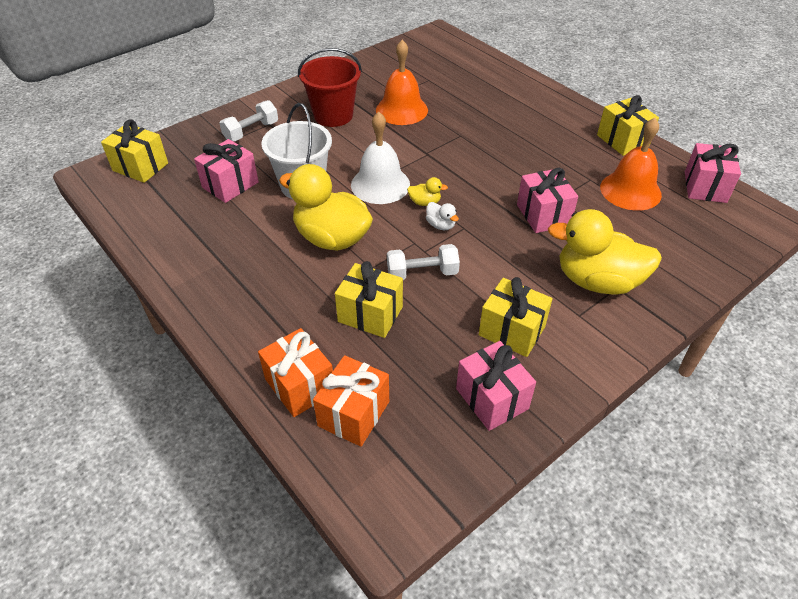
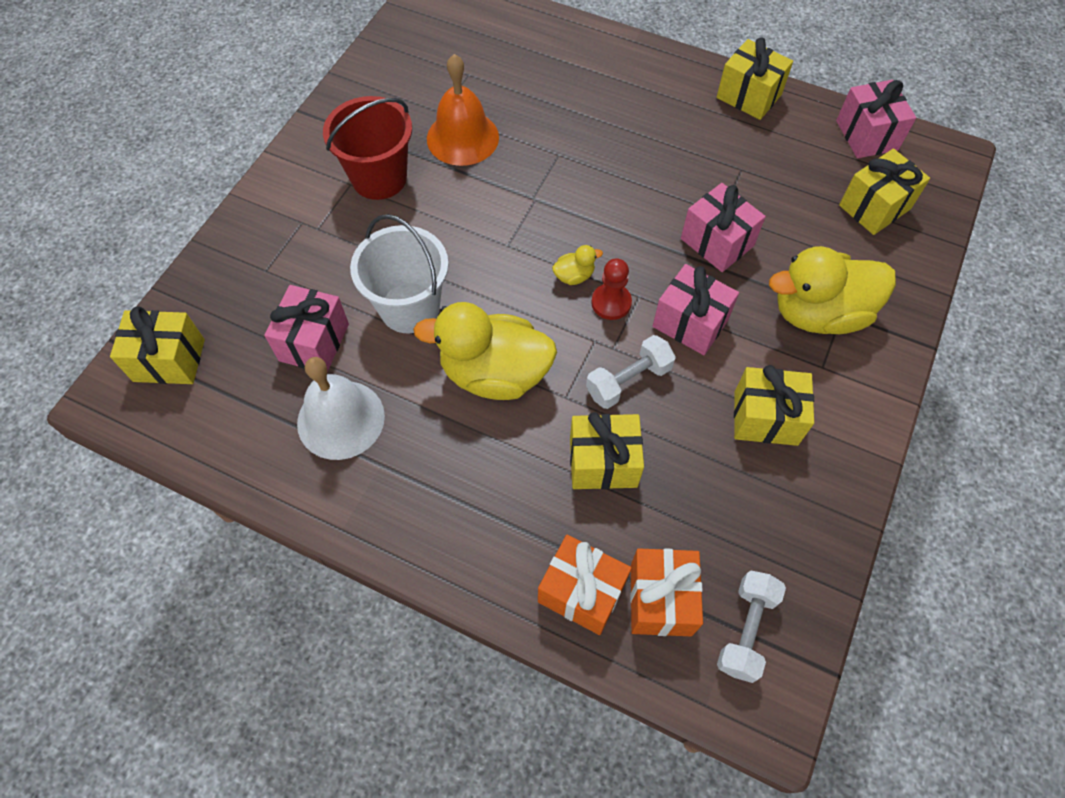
camera: 25 degrees left, 15 degrees up
(251, 131) = (285, 244): white dumbbell -> white dumbbell (746, 630)
(380, 184) = (505, 269): white bell -> white bell (340, 419)
(440, 225) = (611, 303): white duck -> red pawn
(492, 398) = (790, 514): pink gift -> pink gift (690, 323)
(630, 190) = (792, 170): orange bell -> none
(685, 231) = (874, 207): none -> yellow gift

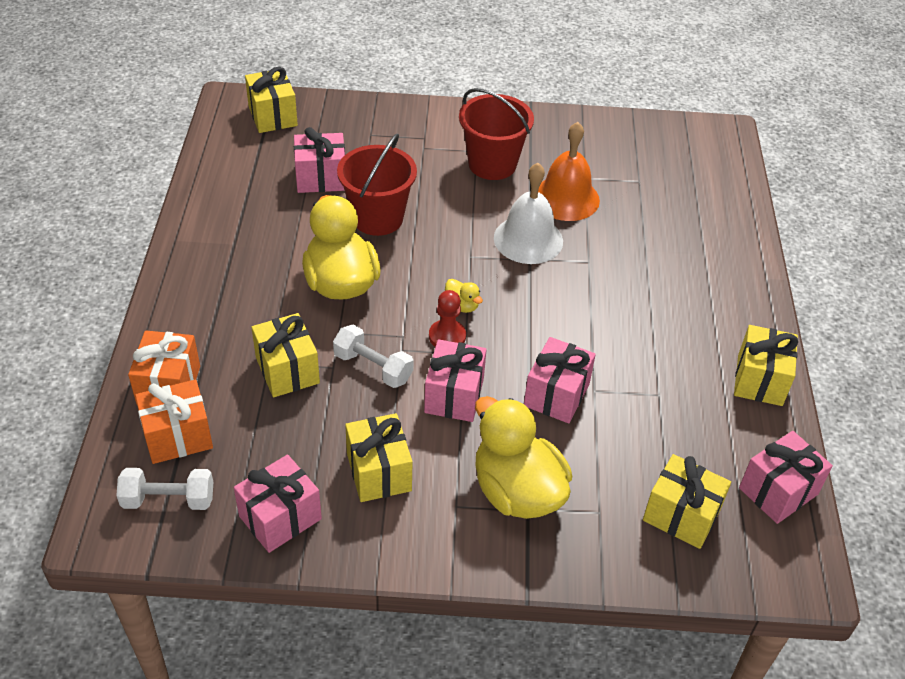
camera: 65 degrees right, 15 degrees down
(340, 419) = (262, 212): white bell -> white bell (528, 239)
(409, 307) = (377, 218): white bucket -> red bucket
(798, 524) = (280, 517): none -> pink gift

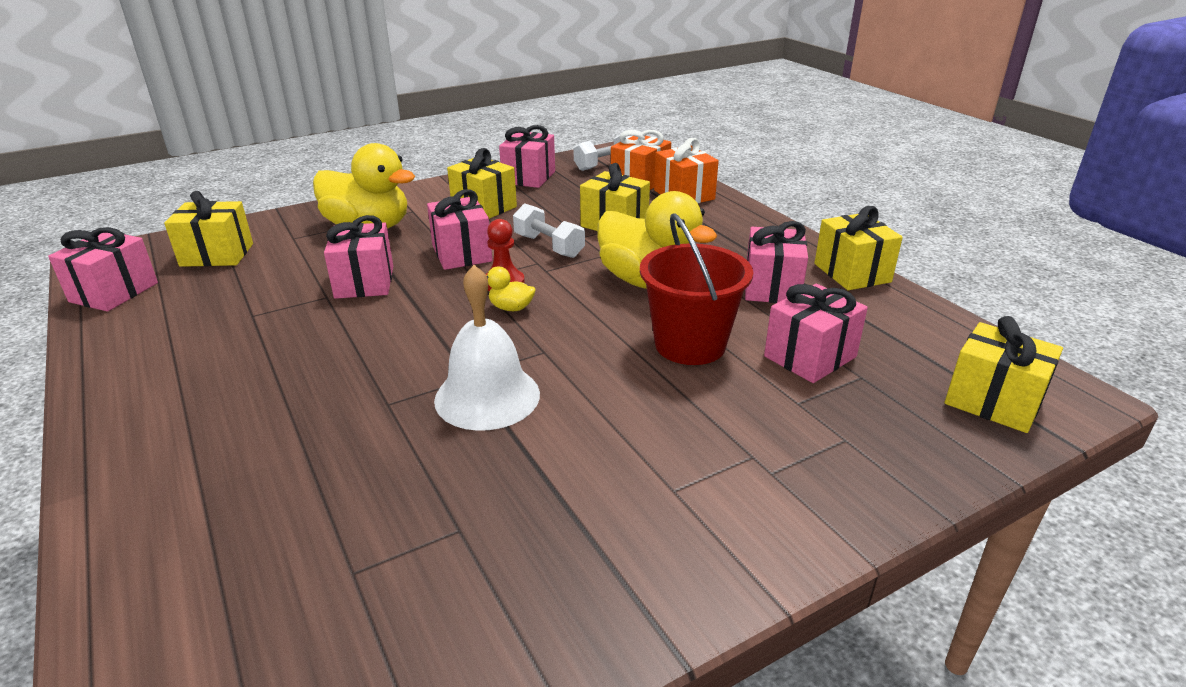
camera: 150 degrees right, 15 degrees down
(265, 235) = (771, 287): none -> pink gift
(373, 367) = (549, 246): white dumbbell -> white dumbbell turned 45 degrees clockwise
(492, 164) = (628, 478): red bucket -> none
(566, 198) = (470, 477): orange bell -> none
(759, 380) = (120, 364): yellow gift -> yellow gift (852, 273)

